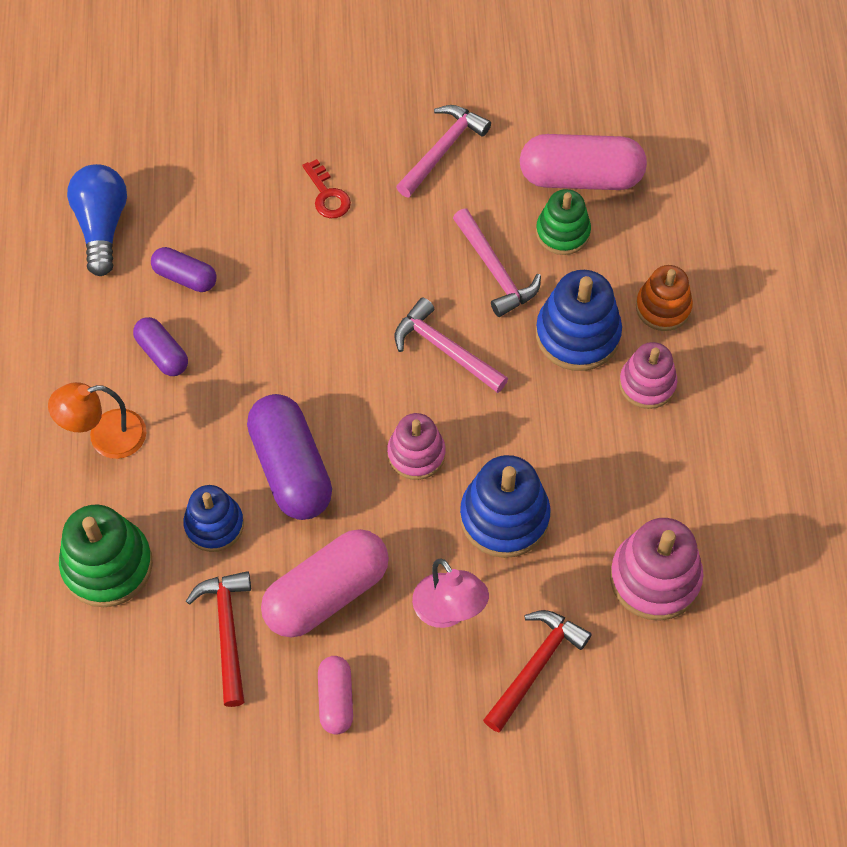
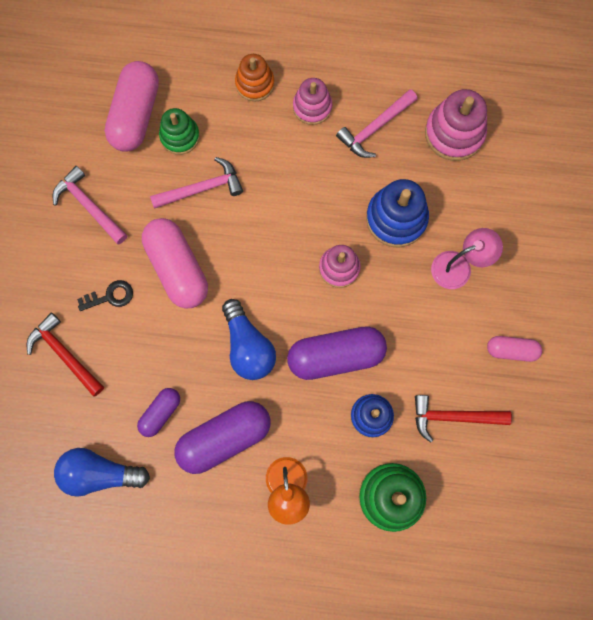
camera: 80 degrees left, 15 degrees up
(162, 354) = (224, 438): purple capsule -> purple capsule, size x1.83
(287, 361) = (248, 346): none -> blue light bulb
(326, 593) = (435, 345): pink capsule -> pink capsule (177, 268)
(327, 195) = (110, 296): red key -> black key
(445, 349) = (260, 234): pink hammer -> pink hammer (375, 128)
(535, 666) = (504, 219): red hammer -> red hammer (64, 354)
(577, 334) = (265, 143): blue stacking toy -> none

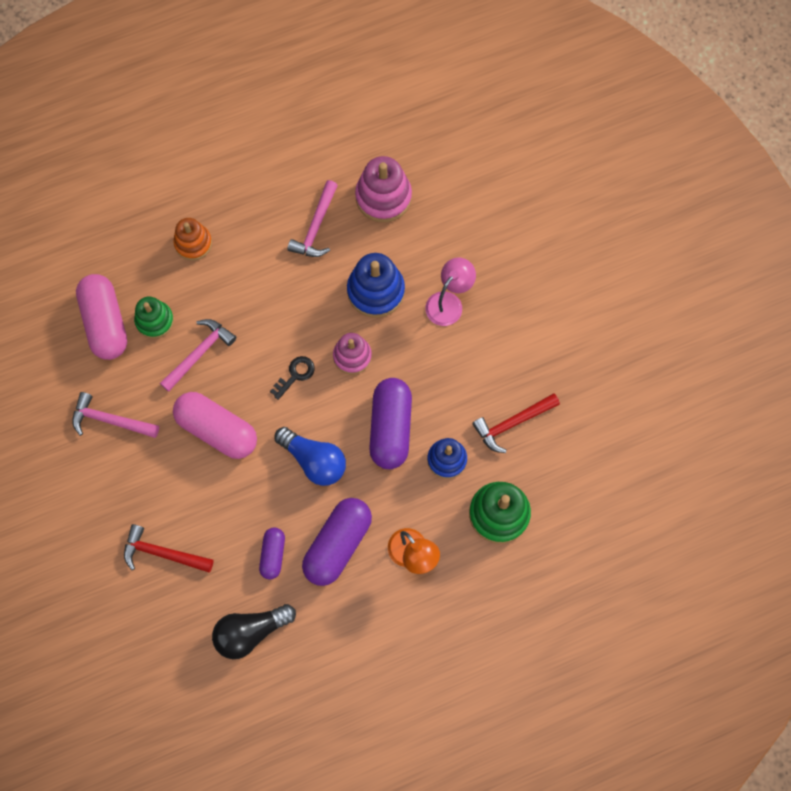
camera: 30 degrees left, 5 degrees down
(100, 473) = (250, 632): blue light bulb -> black light bulb
(110, 296) = (174, 484): black key -> black key (295, 375)
(312, 107) = (253, 237): pink stacking toy -> none
(336, 356) = (390, 428): purple capsule -> purple capsule turned 45 degrees counterclockwise
(511, 350) = (528, 346): pink capsule -> none

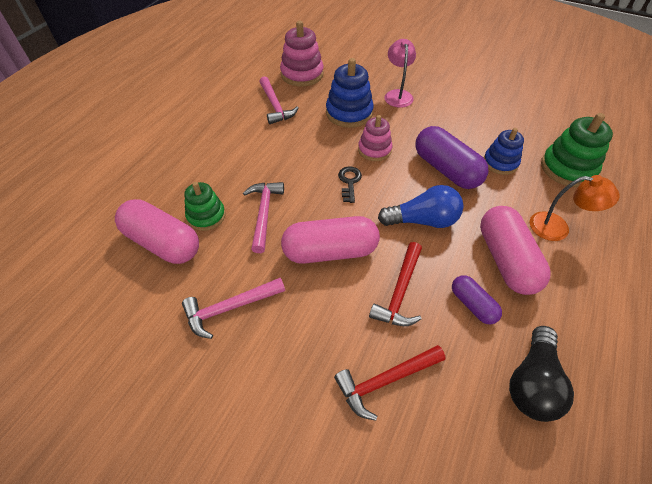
camera: 40 degrees left, 20 degrees down
(193, 243) = (195, 157): orange stacking toy -> none
(337, 544) = (506, 260): purple capsule -> pink capsule
(512, 423) = (508, 123): red hammer -> red hammer (400, 292)

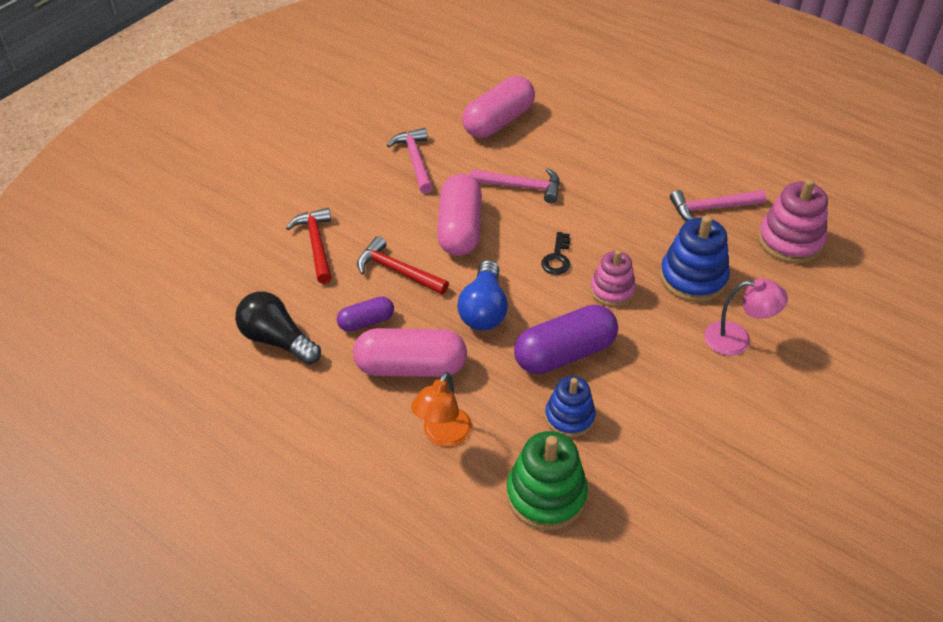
camera: 100 degrees right, 5 degrees down
(206, 216) = (526, 148): green stacking toy -> none
(349, 182) = (557, 258): black key -> black key turned 90 degrees clockwise

